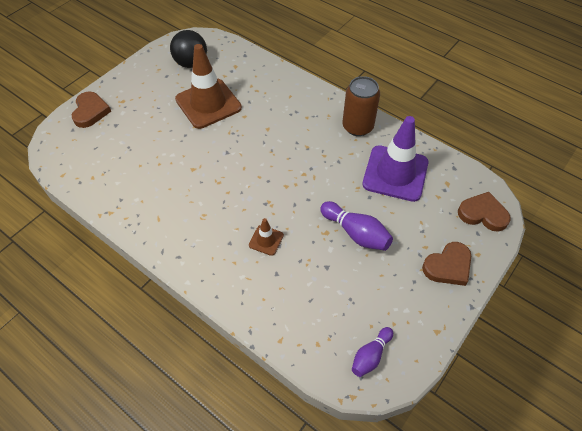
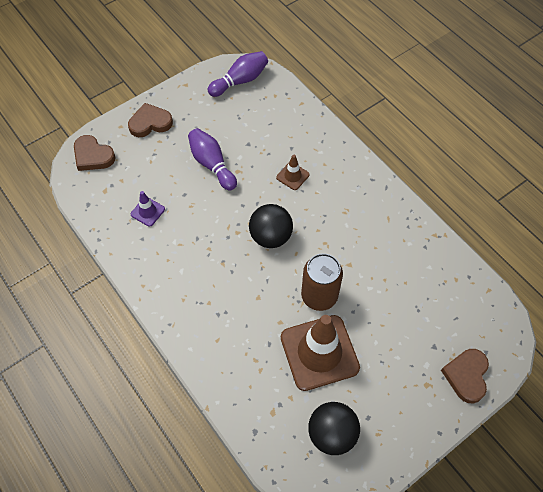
camera: 165 degrees left, 5 degrees up
(271, 176) = (270, 236): none -> black ball
(357, 127) = (158, 275): brown can -> brown can (319, 296)
(370, 356) = (240, 81): purple bowling pin -> purple bowling pin, size x1.51
(395, 173) = (147, 212): purple traffic cone -> purple traffic cone, size x0.45

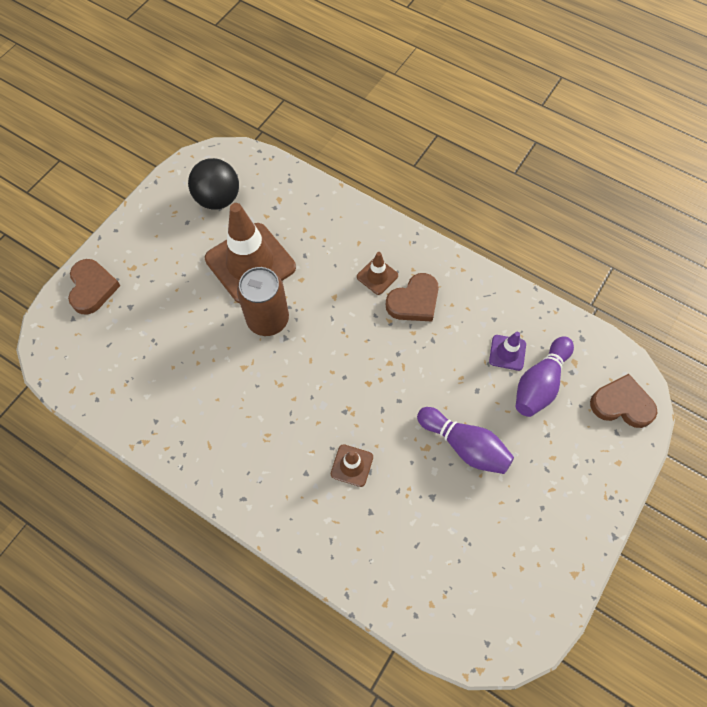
camera: 160 degrees right, 5 degrees up
(150, 123) = (582, 483): brown heart -> brown heart (414, 301)
(215, 303) = (377, 276): none -> brown traffic cone
(240, 81) = (497, 614): purple bowling pin -> purple bowling pin (539, 383)
(270, 236) = (348, 370): black ball -> none

